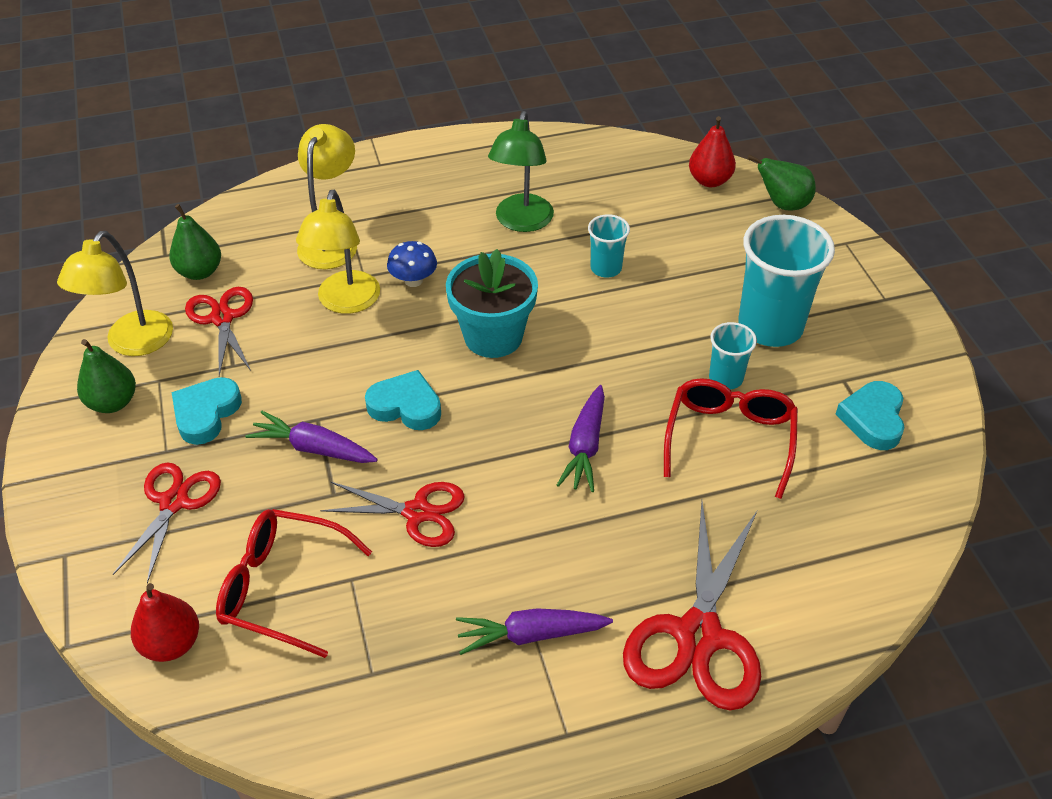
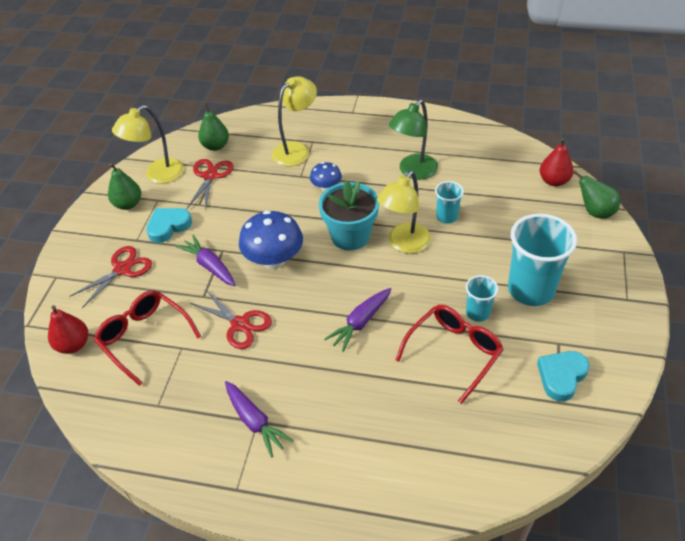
camera: 30 degrees right, 0 degrees up
(345, 302) = (280, 188): yellow lamp -> yellow lamp (404, 244)
(405, 406) = (274, 260): turquoise heart -> blue mushroom
(530, 635) = (255, 422): purple carrot -> purple carrot turned 150 degrees counterclockwise
(697, 635) = (351, 466): red scissors -> none

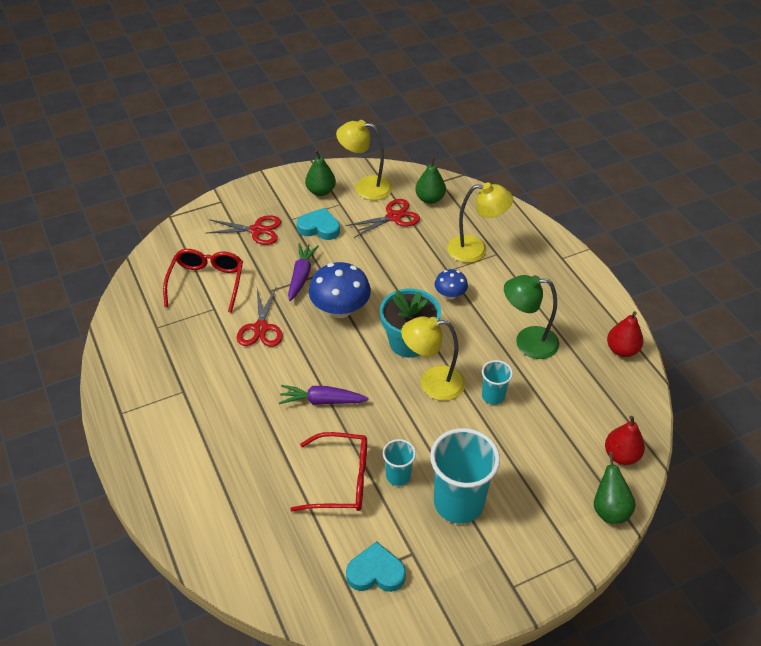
camera: 50 degrees right, 0 degrees up
(73, 345) = (172, 250): red pear -> red pear (622, 350)
(255, 422) = (182, 390): purple carrot -> none

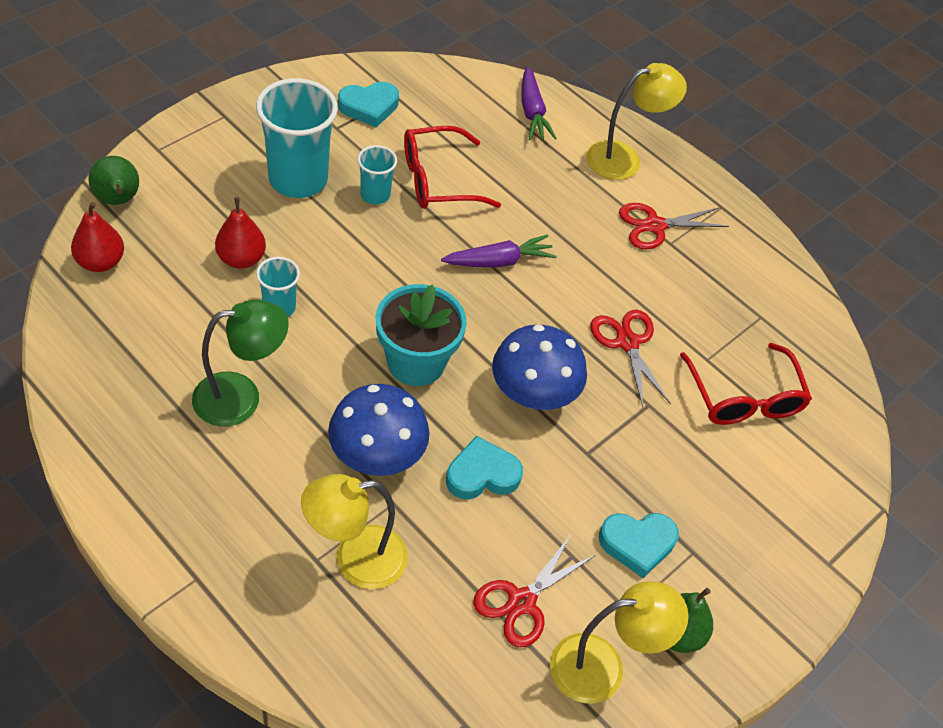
camera: 155 degrees right, 5 degrees up
(257, 230) = (733, 513): red scissors -> red scissors (655, 225)
(301, 276) = (617, 440): purple carrot -> purple carrot (532, 112)
(391, 274) = (482, 474): none -> turquoise heart
(430, 199) = (471, 667): green pear -> none
(432, 383) = (365, 309): yellow lamp -> yellow lamp (624, 158)
(450, 295) = (377, 455): blue mushroom -> blue mushroom, size x1.81
(622, 350) = (92, 414): red pear -> red pear (241, 259)

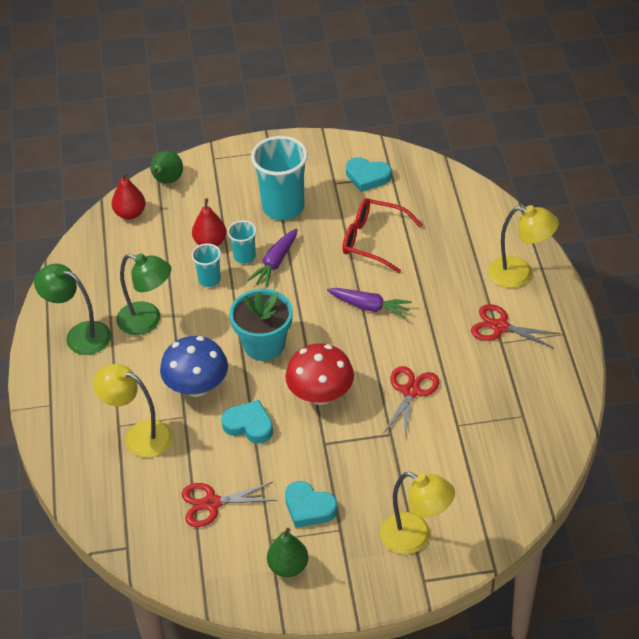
camera: 45 degrees right, 5 degrees down
(160, 459) = (79, 335): none -> green lamp
(375, 195) = (324, 234): turquoise cup -> turquoise cup (244, 256)
(532, 112) = (479, 219): purple carrot -> purple carrot (275, 263)
(533, 394) = (320, 394): blue mushroom -> red mushroom
(602, 667) = (228, 560): yellow lamp -> yellow lamp (415, 538)
(744, 398) = (460, 459): red glasses -> none

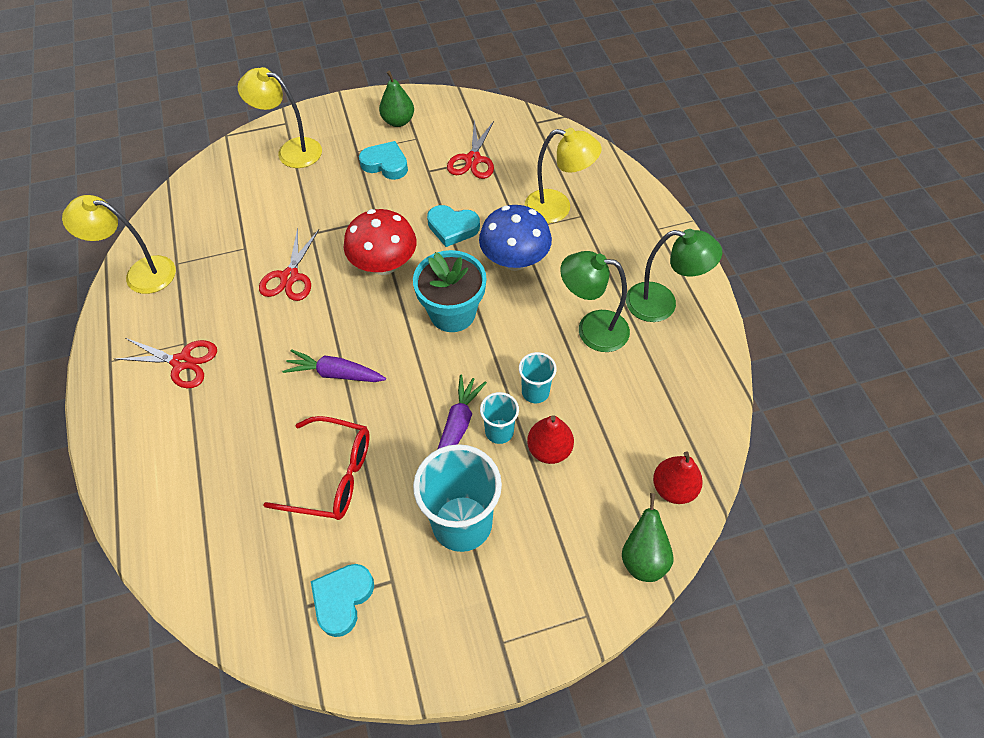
camera: 170 degrees right, 10 degrees up
(212, 503) = (472, 159): red scissors -> red scissors turned 120 degrees clockwise
(367, 177) = (342, 599): turquoise heart -> turquoise heart turned 75 degrees counterclockwise
(519, 274) = (144, 440): yellow lamp -> yellow lamp (140, 273)

